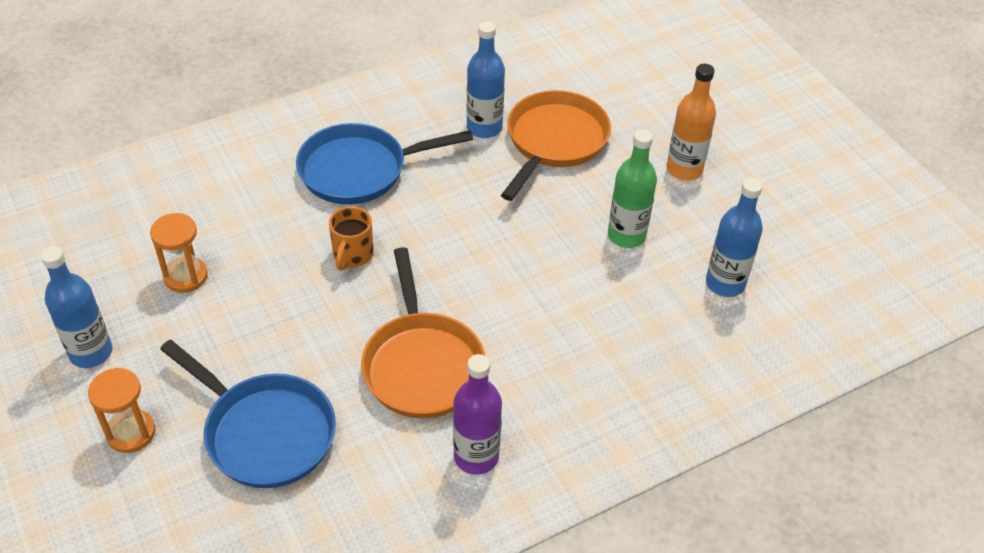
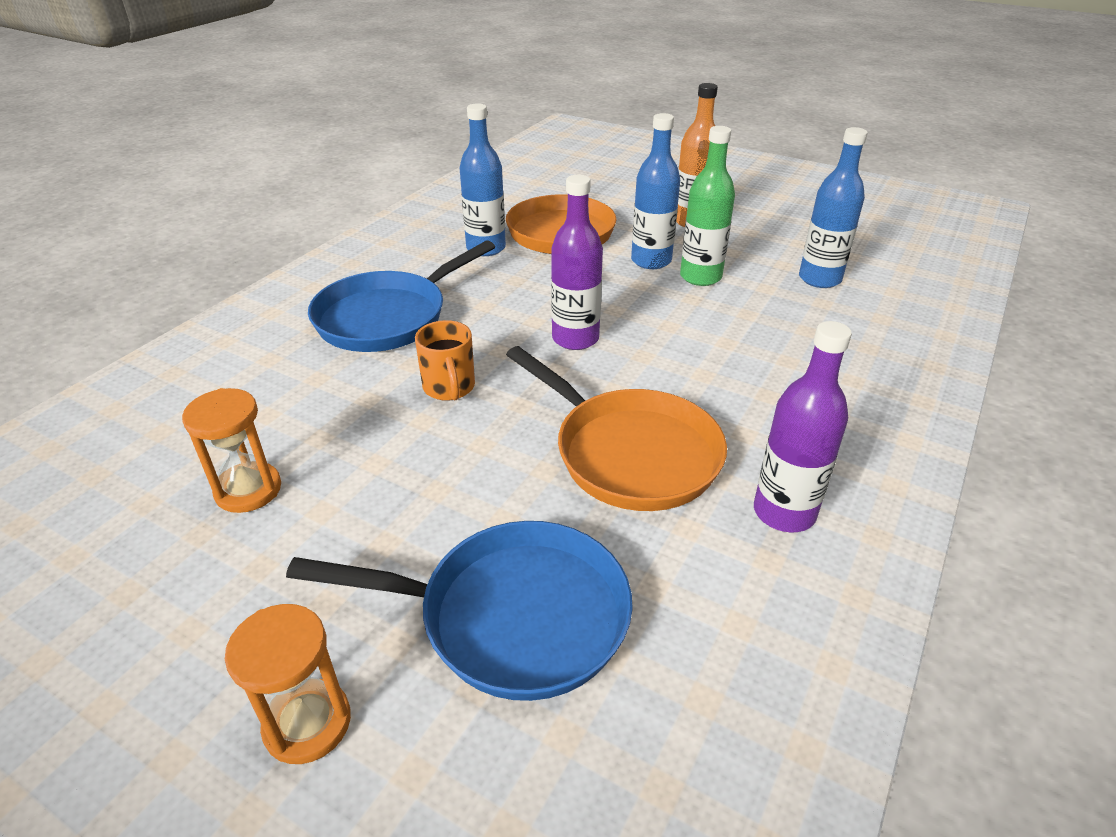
camera: 30 degrees left, 10 degrees down
(91, 352) = (159, 644): blue bottle -> blue bottle (651, 261)
(472, 252) = (575, 339): none -> purple bottle

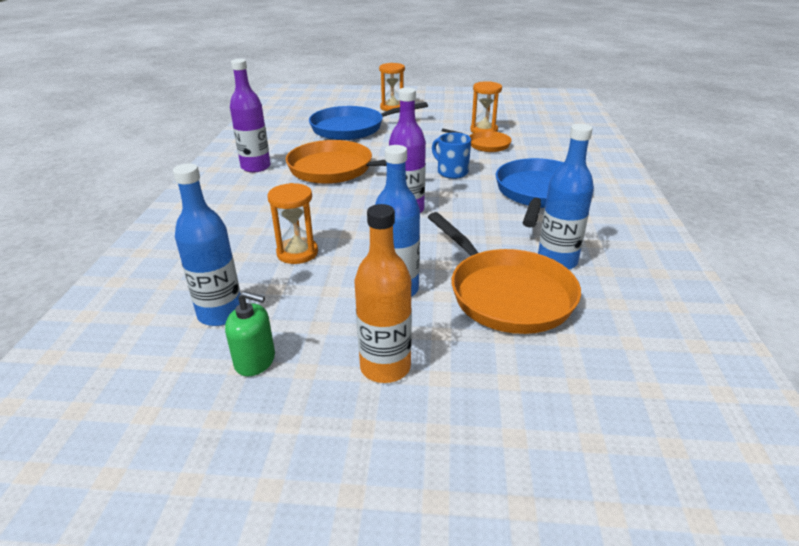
camera: 155 degrees right, 5 degrees down
(311, 440) = (485, 145): none -> orange pan
(449, 388) = (451, 172): orange mug -> blue mug
(700, 277) = (341, 284): green bottle -> none
(737, 317) = (297, 253): none -> orange hourglass
(787, 243) = (255, 361): none -> green soap dispenser

